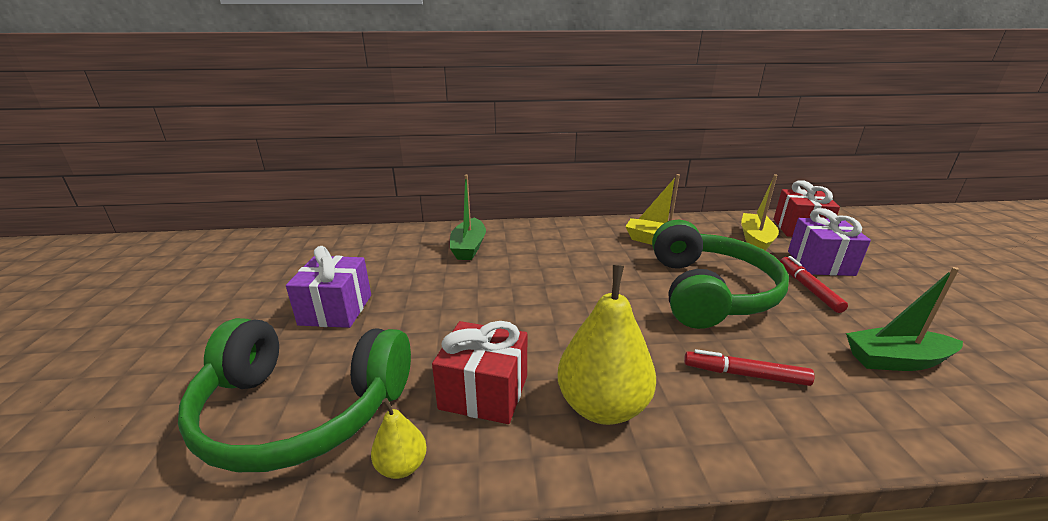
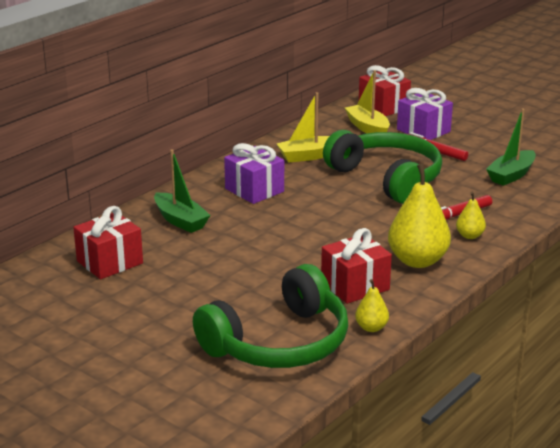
camera: 45 degrees left, 0 degrees up
(336, 310) = (179, 301): purple gift -> purple gift (254, 190)
(368, 254) = (110, 262): none -> red gift
(723, 413) = (469, 236): none -> yellow pear

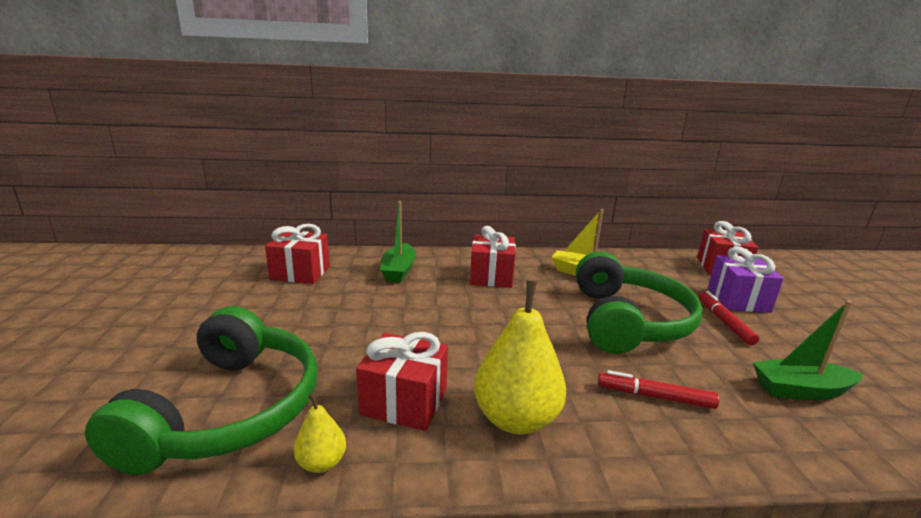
camera: 45 degrees right, 5 degrees down
(254, 190) = (491, 276): purple gift -> red gift
(279, 343) = (229, 410): green headphones -> green headphones turned 90 degrees counterclockwise
(367, 128) = (677, 276): yellow boat -> none
(469, 236) = (631, 430): yellow pear -> none

